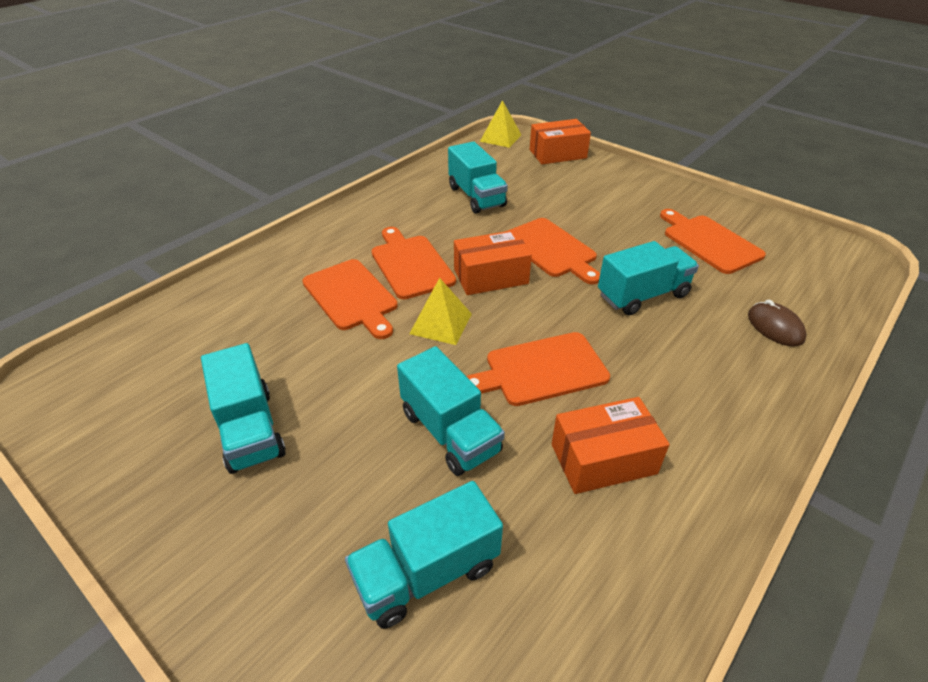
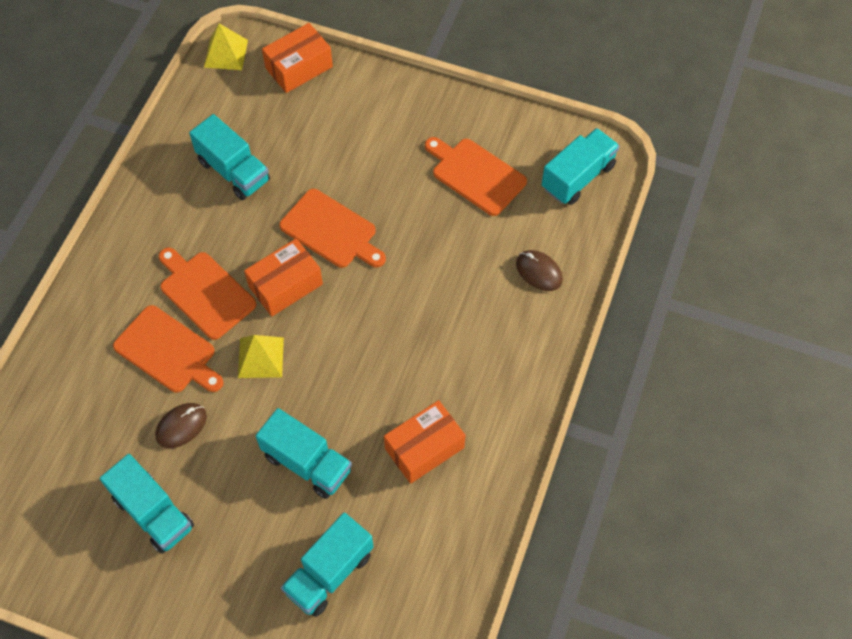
camera: 20 degrees left, 20 degrees up
(329, 358) = (181, 426): none -> brown mouse
(541, 370) = (359, 380): orange cutting board -> none
(642, 295) = (426, 267): turquoise truck -> turquoise truck (578, 177)

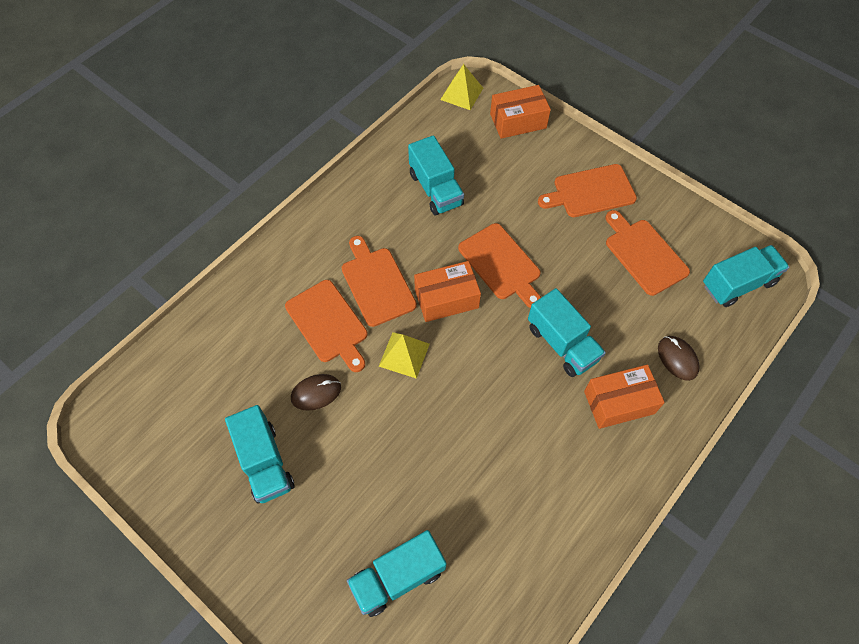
camera: 20 degrees right, 0 degrees up
(307, 463) = (412, 464): turquoise truck -> turquoise truck (562, 343)
(401, 124) = (590, 192): none -> orange cutting board
(424, 448) = (522, 488): orange box -> orange box (619, 402)

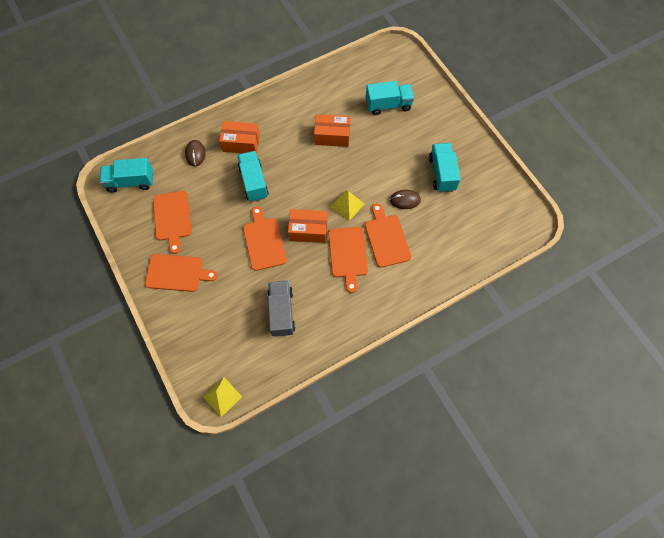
camera: 160 degrees left, 5 degrees up
(435, 189) = (281, 312): turquoise truck -> grey truck
(518, 121) = (193, 352): orange box -> orange box (332, 136)

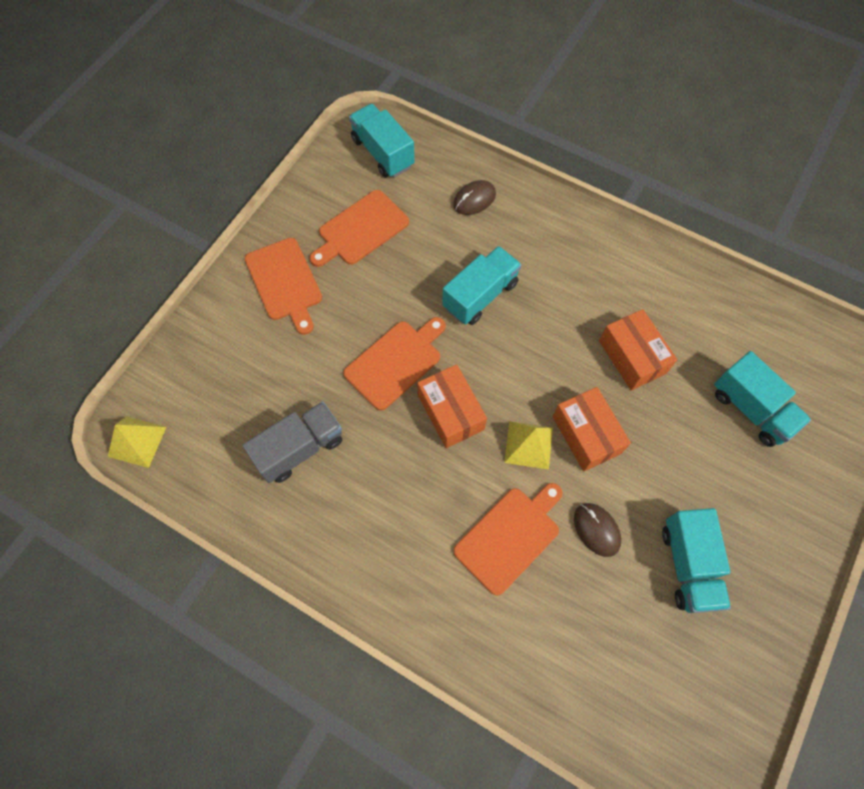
camera: 60 degrees right, 0 degrees up
(241, 143) = (531, 244): orange box -> orange box (586, 435)
(348, 255) = (445, 492): orange cutting board -> none
(442, 173) = (688, 565): turquoise truck -> turquoise truck turned 120 degrees clockwise

